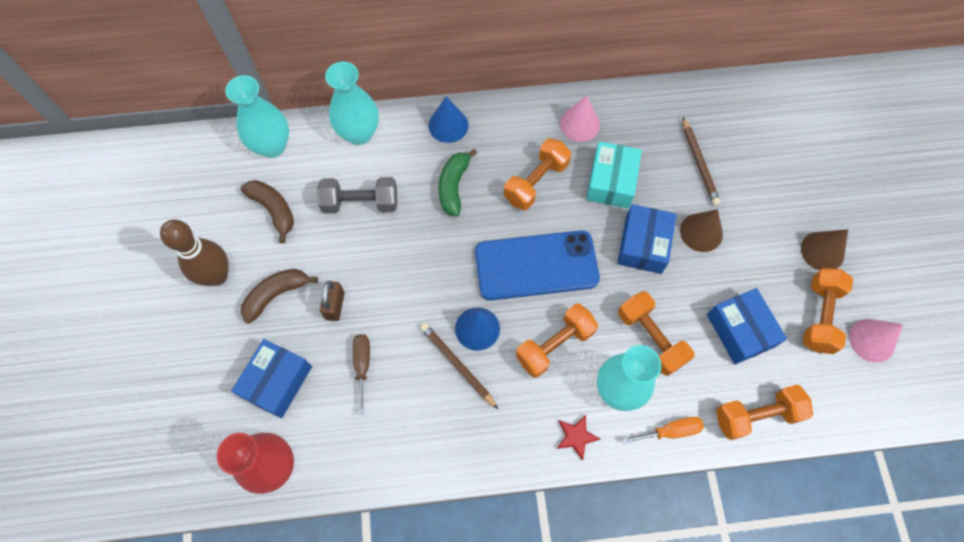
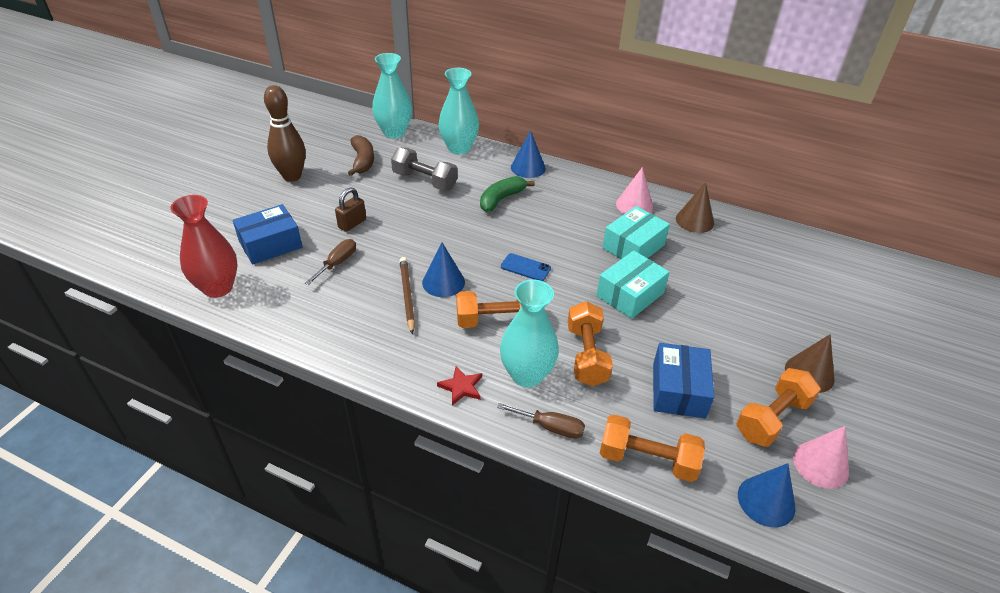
camera: 30 degrees right, 25 degrees down
(276, 295) = (319, 201): brown banana -> none
(536, 182) = (569, 222): orange dumbbell -> none
(536, 265) = (525, 267): blue phone -> blue phone, size x0.41
(643, 245) = (630, 294): blue box -> turquoise box
(670, 431) = (550, 427): orange screwdriver -> brown screwdriver
(699, 163) = (724, 267): brown pencil -> none
(701, 232) = (691, 309): brown cone -> brown cone (694, 221)
(853, 399) = (766, 501): none -> blue cone

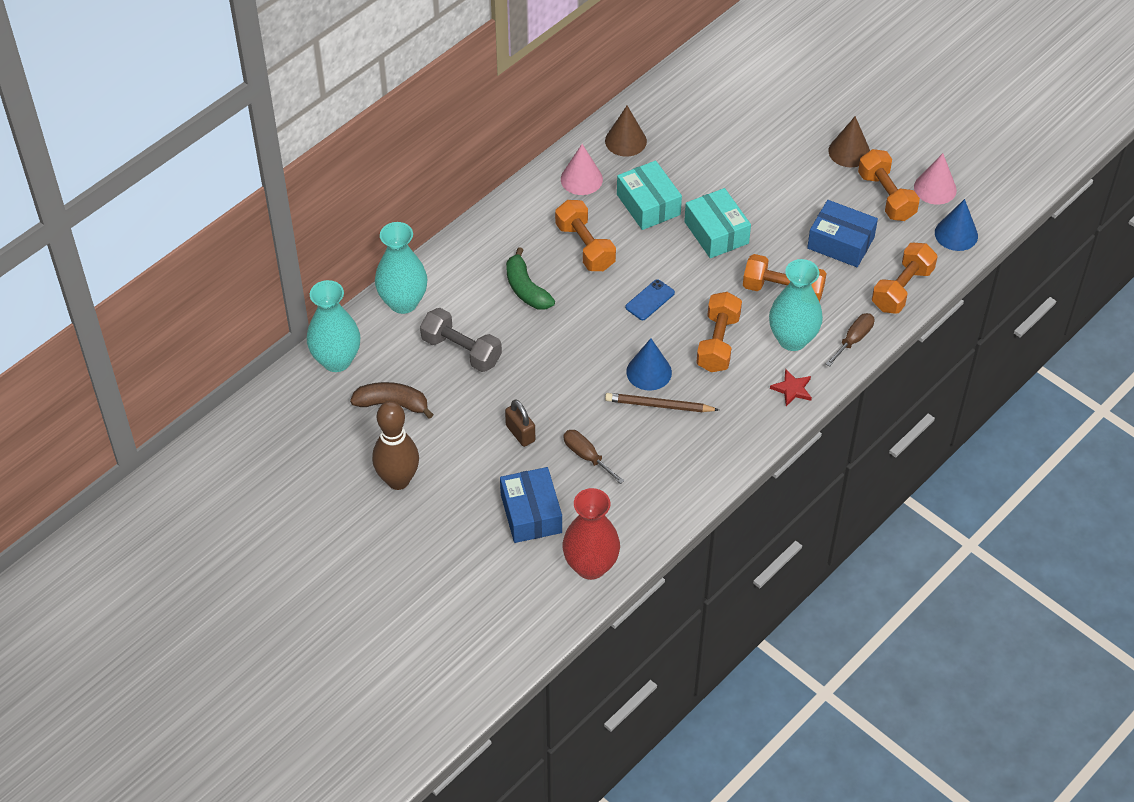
camera: 70 degrees left, 10 degrees up
(425, 181) = (461, 351): grey dumbbell -> grey dumbbell turned 75 degrees clockwise
(528, 168) = (473, 248): blue cone -> none
(563, 220) = (585, 247): none -> orange dumbbell

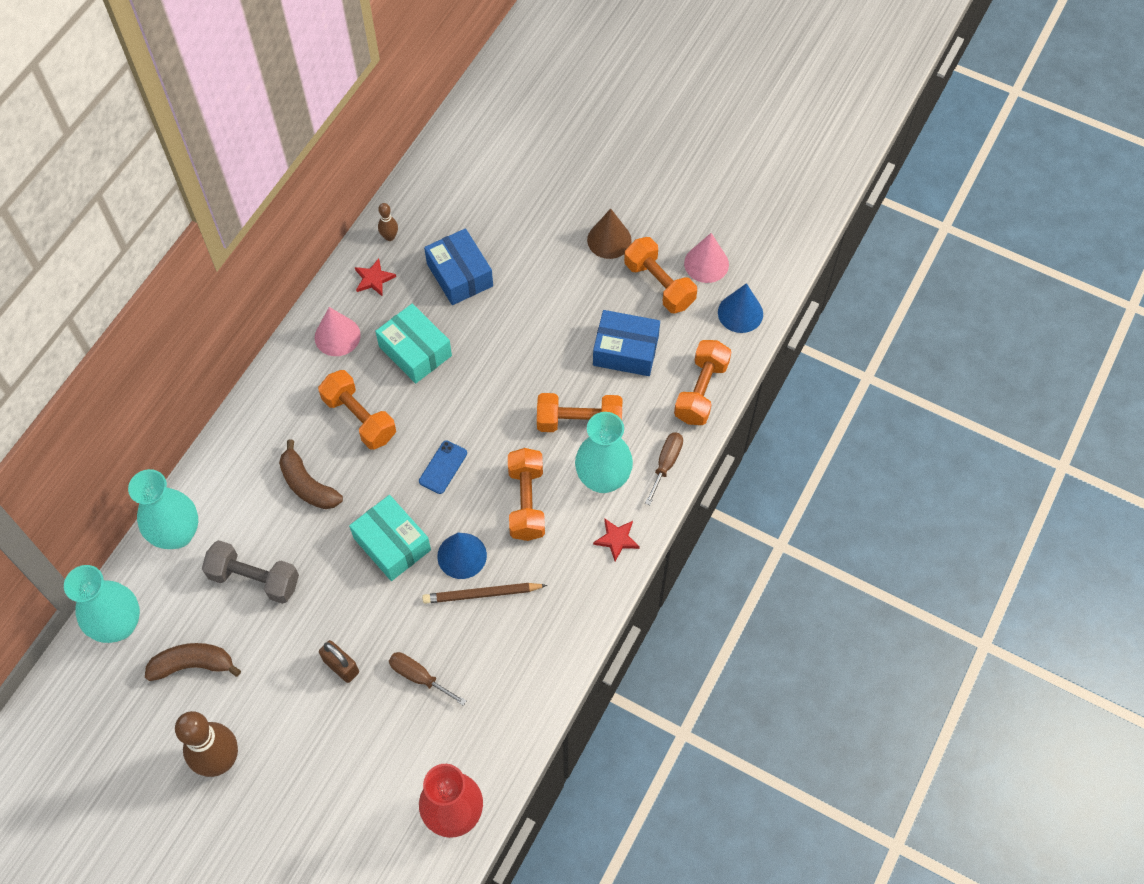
camera: 15 degrees left, 10 degrees up
(526, 289) = (308, 485): green banana -> brown banana
(531, 513) = (375, 764): blue box -> blue box (460, 275)
(625, 141) = (374, 279): brown cone -> red star
(648, 110) = (389, 237): none -> brown bowling pin
(716, 232) = (494, 368): turquoise box -> turquoise box (392, 544)

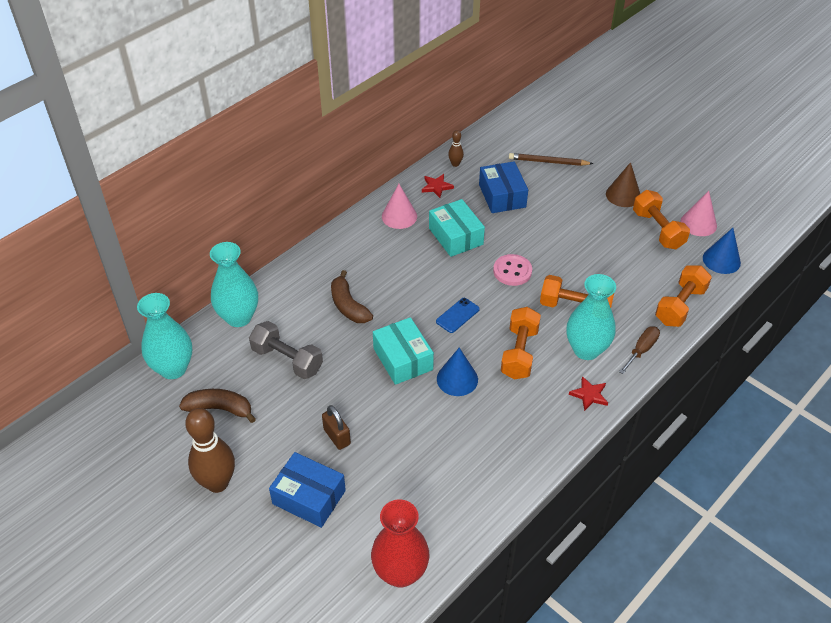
camera: 15 degrees right, 15 degrees down
(359, 418) = (401, 270): orange dumbbell -> none
(419, 677) = (398, 459): brown screwdriver -> none
(482, 594) = (466, 410): brown pencil -> brown pencil (548, 162)
(495, 387) = (512, 271): none -> pink button
(625, 350) = (622, 267): blue box -> blue box (309, 497)

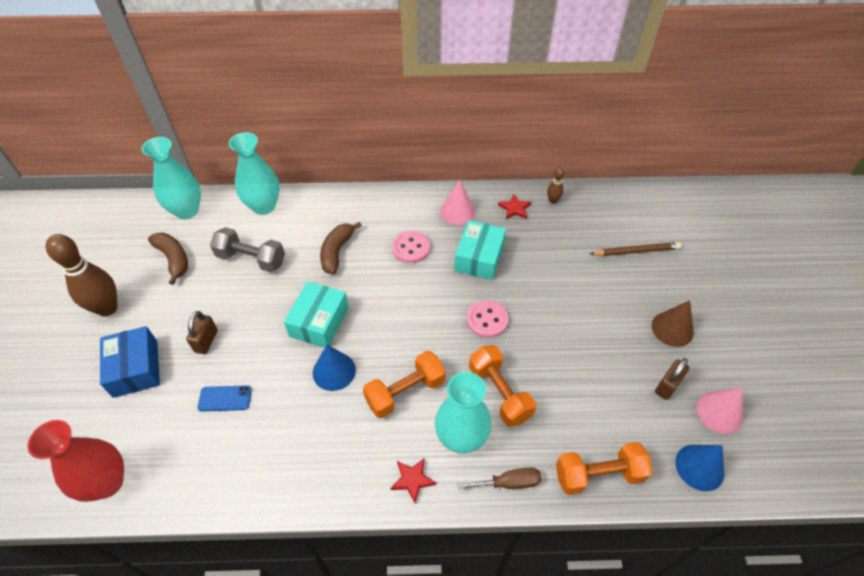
camera: 45 degrees right, 5 degrees up
(287, 360) = (251, 259): grey dumbbell -> grey dumbbell turned 60 degrees counterclockwise
(400, 264) = (411, 248): none -> pink button
(457, 315) = (399, 321): blue phone -> blue phone (225, 398)
(502, 196) = (558, 252): blue box -> none
(548, 162) = (636, 251): brown pencil -> brown pencil turned 120 degrees clockwise
(658, 230) = (667, 386): orange dumbbell -> brown padlock

